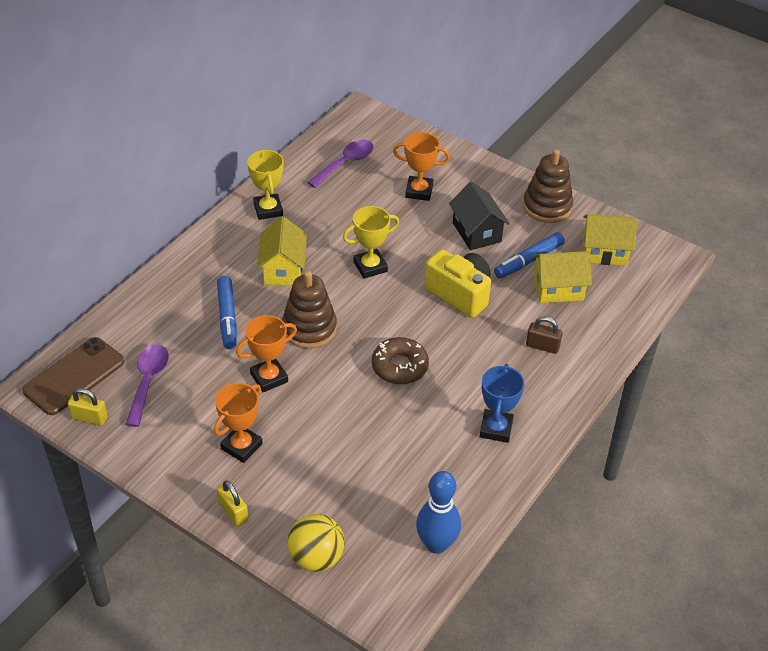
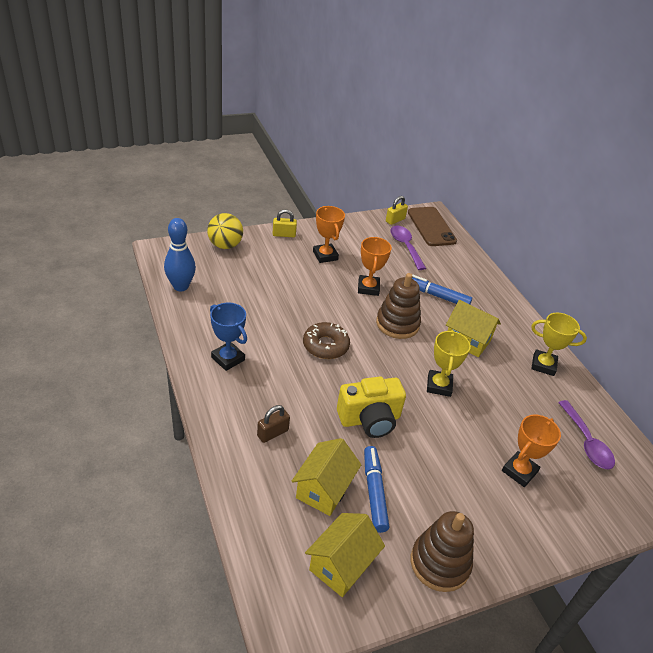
camera: 120 degrees right, 5 degrees down
(148, 381) = (405, 246): purple spoon -> purple spoon turned 150 degrees counterclockwise
(476, 232) = (437, 478): black house -> none

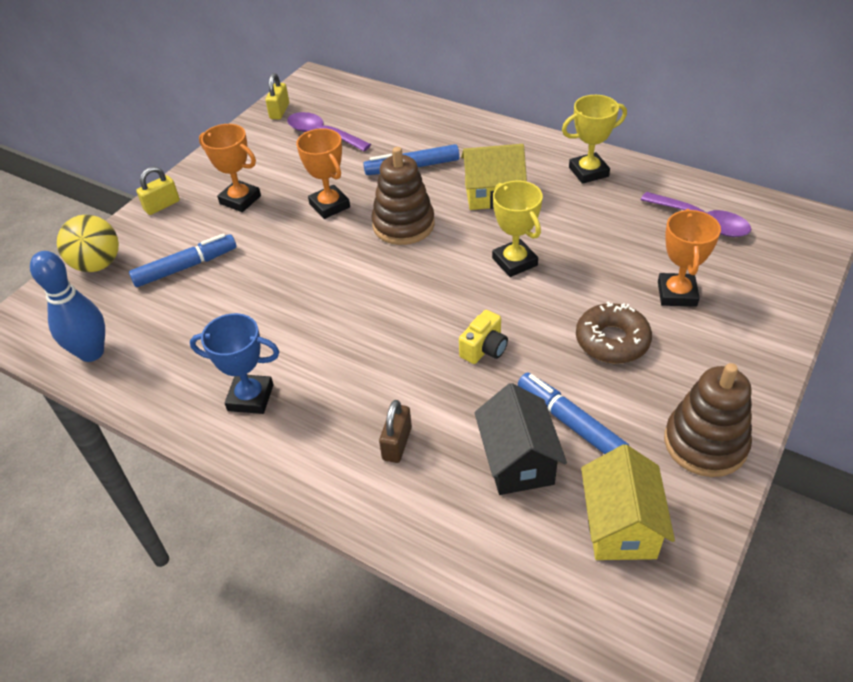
camera: 30 degrees left, 5 degrees up
(263, 273) = (186, 267): none -> blue marker
(324, 489) = (517, 461): yellow house -> black house
(325, 346) = (350, 302): brown donut -> brown donut (612, 341)
(370, 419) = (484, 349): yellow camera -> yellow camera, size x0.55
(431, 227) = (328, 95): brown phone -> none

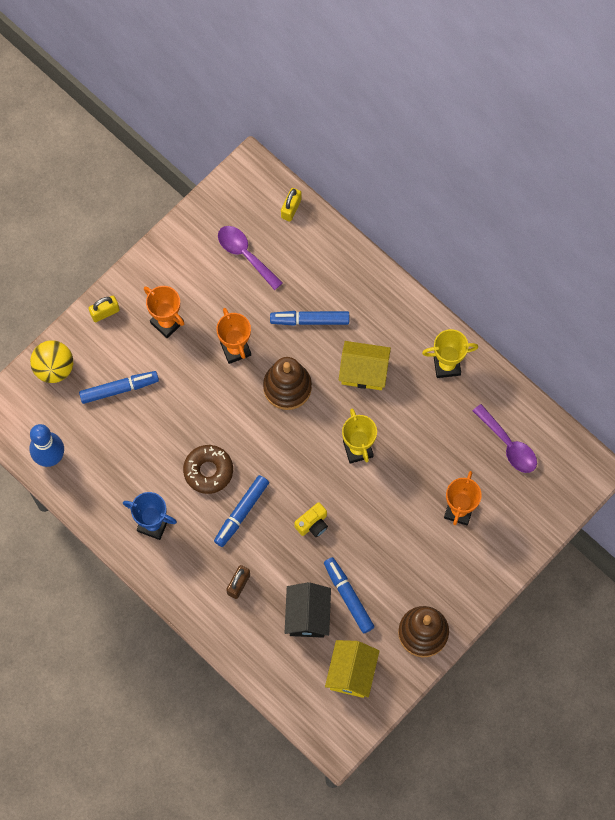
camera: 10 degrees right, 25 degrees up
(279, 111) = (213, 210): yellow padlock -> yellow padlock (291, 208)
(378, 357) = (241, 512): none -> blue marker
(612, 341) = (398, 539): brown donut -> brown donut (208, 471)

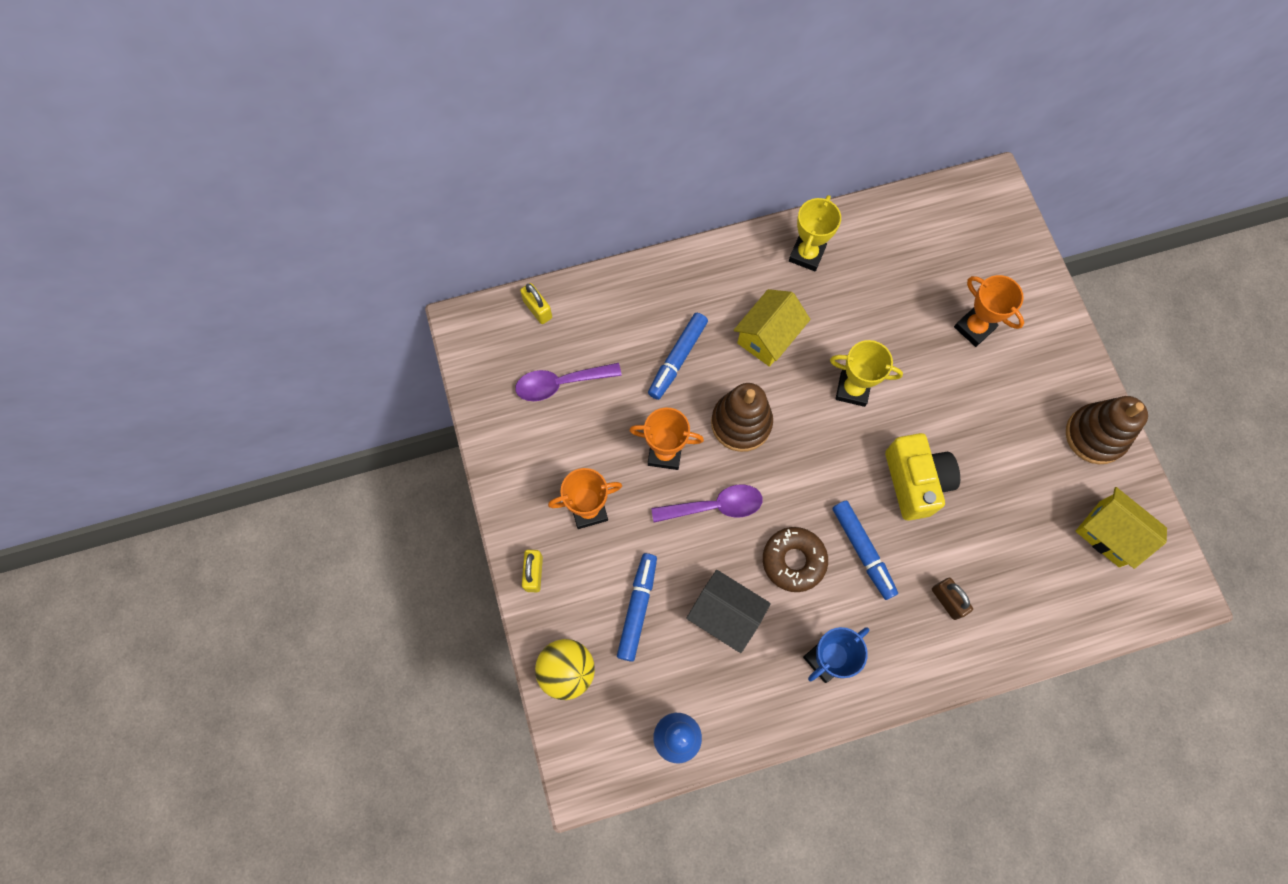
camera: 60 degrees left, 0 degrees up
(307, 615) = (1020, 545): black house -> black house (725, 615)
(313, 524) = (915, 482): yellow camera -> yellow camera, size x1.82
(348, 596) = (1018, 490): blue marker -> none
(508, 445) = (926, 244): purple spoon -> purple spoon (715, 506)

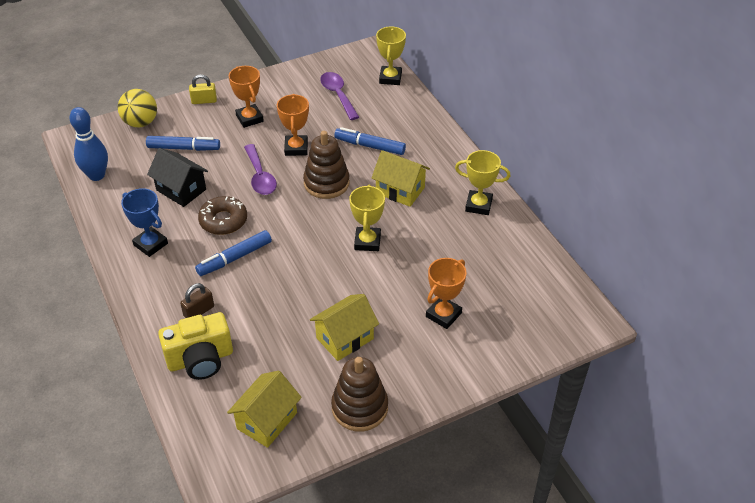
camera: 80 degrees right, 25 degrees down
(537, 309) = (390, 78): yellow padlock -> yellow trophy
(725, 615) = (181, 190): black house -> black house turned 75 degrees counterclockwise
(915, 482) = (295, 285): yellow camera -> yellow camera (200, 359)
(1000, 437) = (345, 338): none -> yellow house

